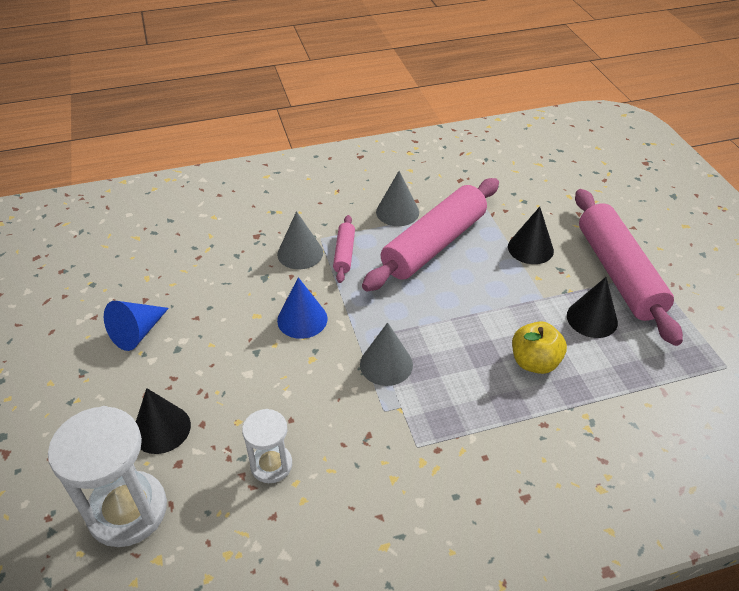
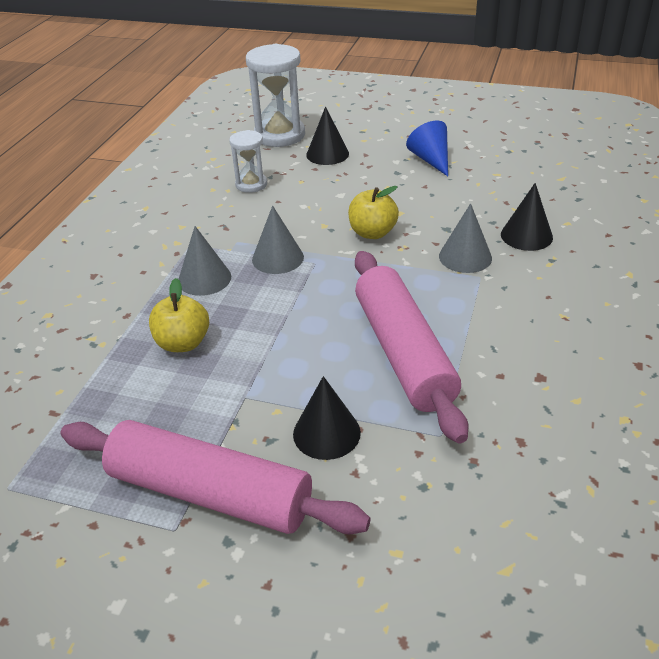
camera: 125 degrees right, 5 degrees down
(302, 319) = (372, 233): blue cone -> yellow apple
(344, 253) = (441, 283): pink rolling pin -> none
(397, 212) = (486, 348): grey cone -> grey cone (204, 279)
(592, 319) = (180, 418): black cone -> black cone (526, 236)

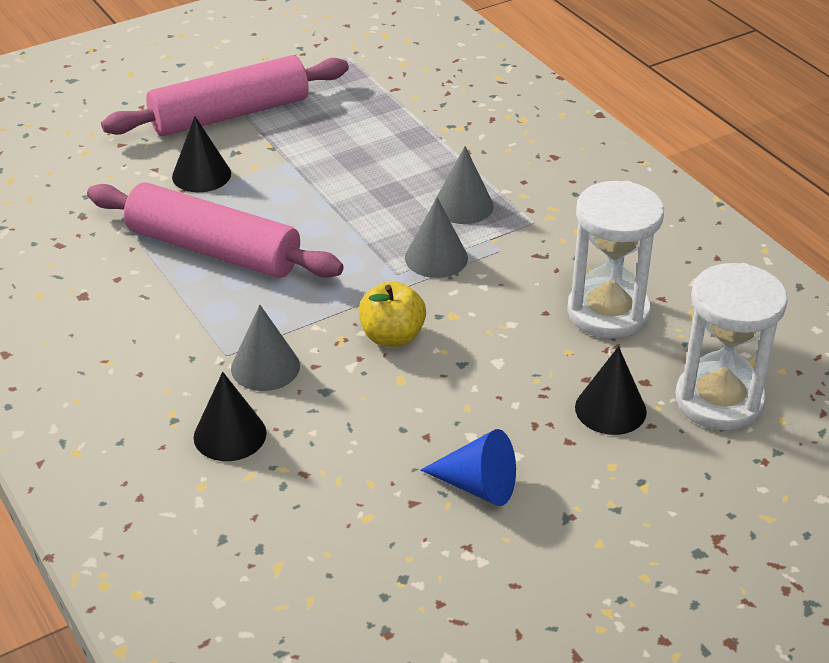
camera: 130 degrees right, 0 degrees up
(183, 343) = (389, 161): yellow apple -> none
(251, 184) = (608, 312): white hourglass -> white hourglass, size x1.77

